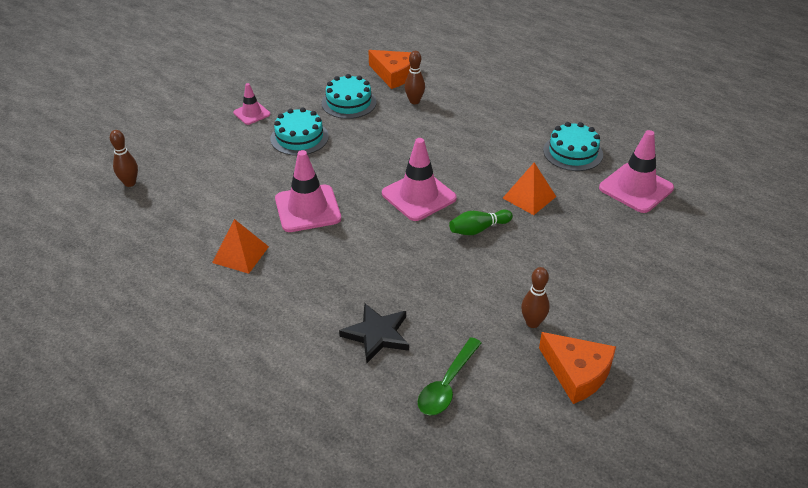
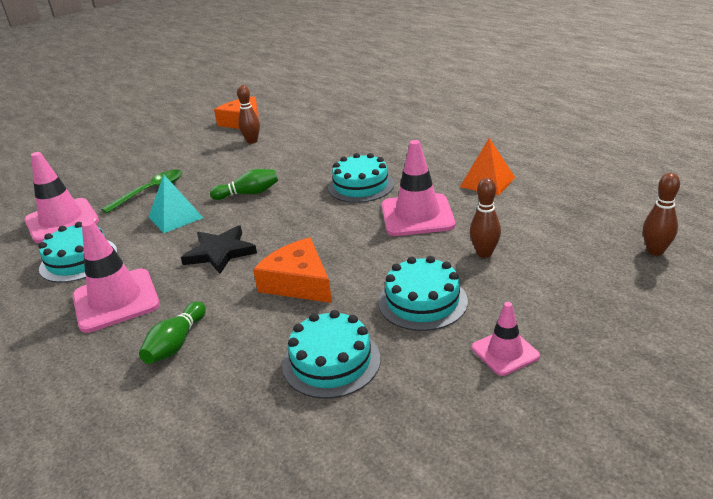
camera: 165 degrees left, 10 degrees down
(367, 244) = (361, 186): none -> turquoise cake
(377, 334) = (370, 137): black star -> black star (220, 252)
(394, 74) = (221, 426): orange cheese -> orange cheese (298, 282)
(414, 101) = (221, 355): brown bowling pin -> brown bowling pin (484, 253)
(418, 196) = (290, 222): pink traffic cone -> pink traffic cone (116, 300)
(446, 105) = (176, 343): none -> green bowling pin
(447, 384) = (331, 118): green spoon -> green spoon (150, 191)
(529, 197) = (175, 217): orange pyramid -> turquoise pyramid

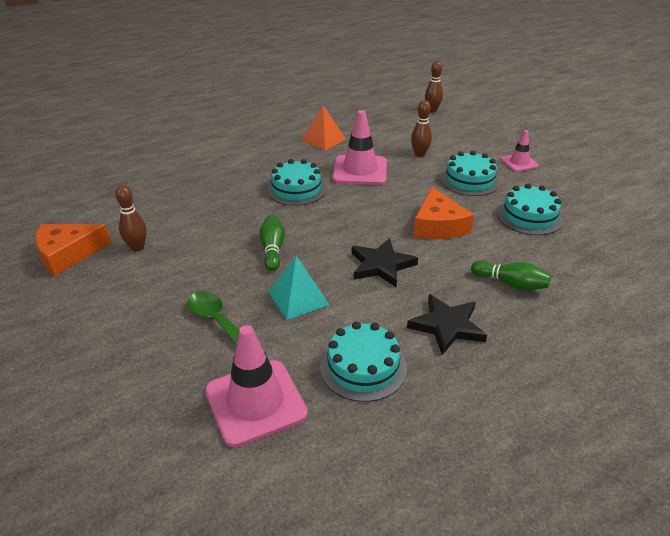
camera: 85 degrees left, 5 degrees up
(116, 300) = (447, 326): pink traffic cone -> black star
(298, 282) = (438, 225): orange cheese -> orange cheese turned 60 degrees counterclockwise

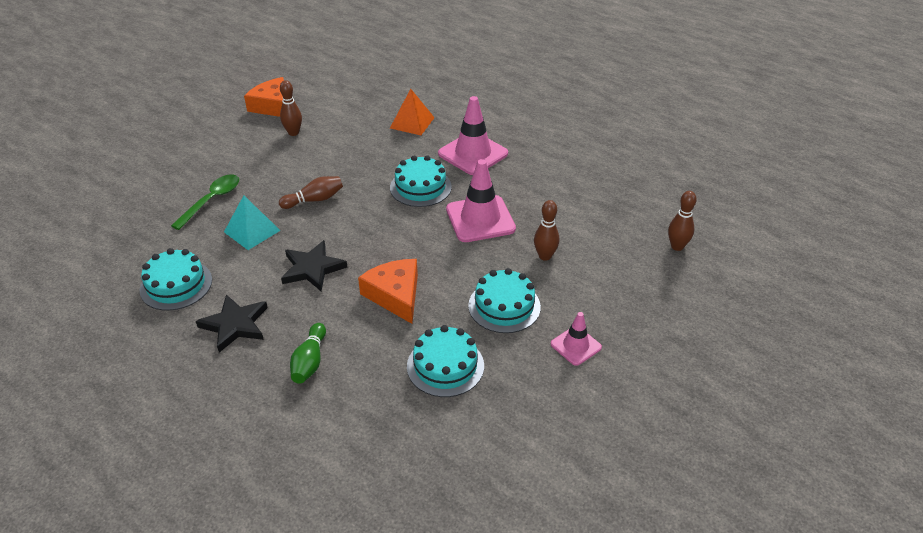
camera: 70 degrees right, 5 degrees up
(255, 402) = (134, 241): pink traffic cone -> pink traffic cone (473, 154)
(272, 250) = (314, 200): green bowling pin -> brown bowling pin
(323, 140) = (534, 179): orange pyramid -> orange pyramid (412, 122)
(438, 225) = (395, 295): orange cheese -> orange cheese turned 90 degrees clockwise

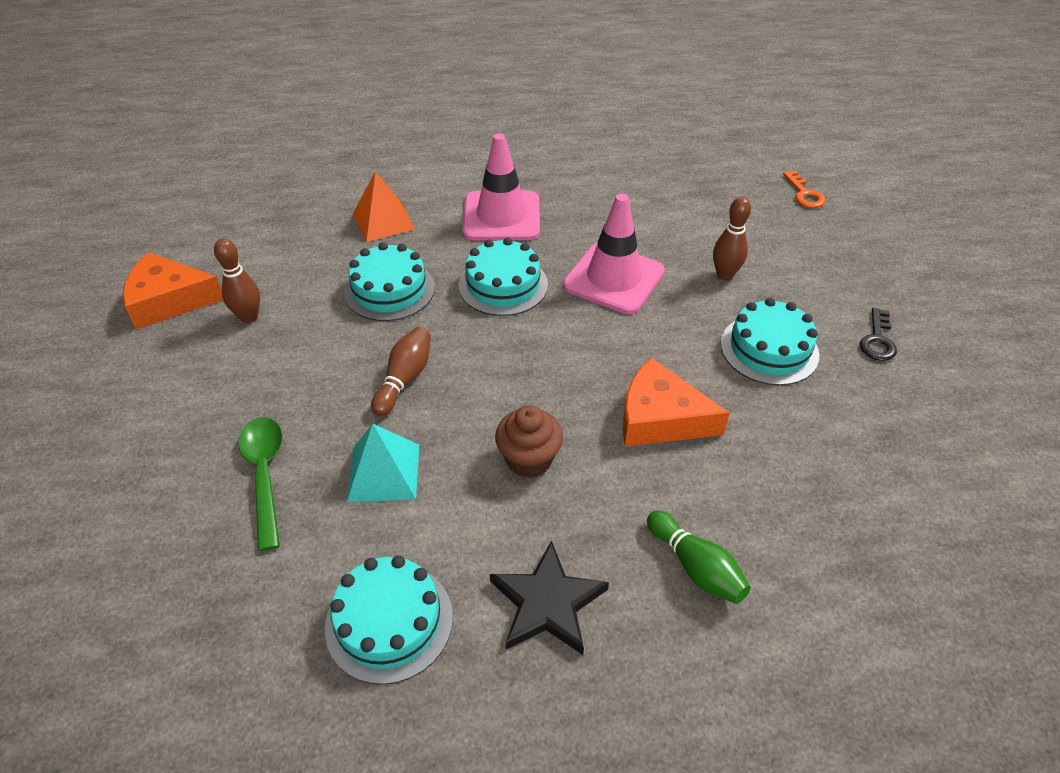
camera: 45 degrees left, 5 degrees up
(312, 268) = (529, 459): black star -> brown cupcake
(445, 366) = (818, 451): turquoise cake -> turquoise cake (389, 290)
(576, 346) = (877, 340): pink traffic cone -> black key
(677, 246) = (804, 194): brown bowling pin -> orange key

